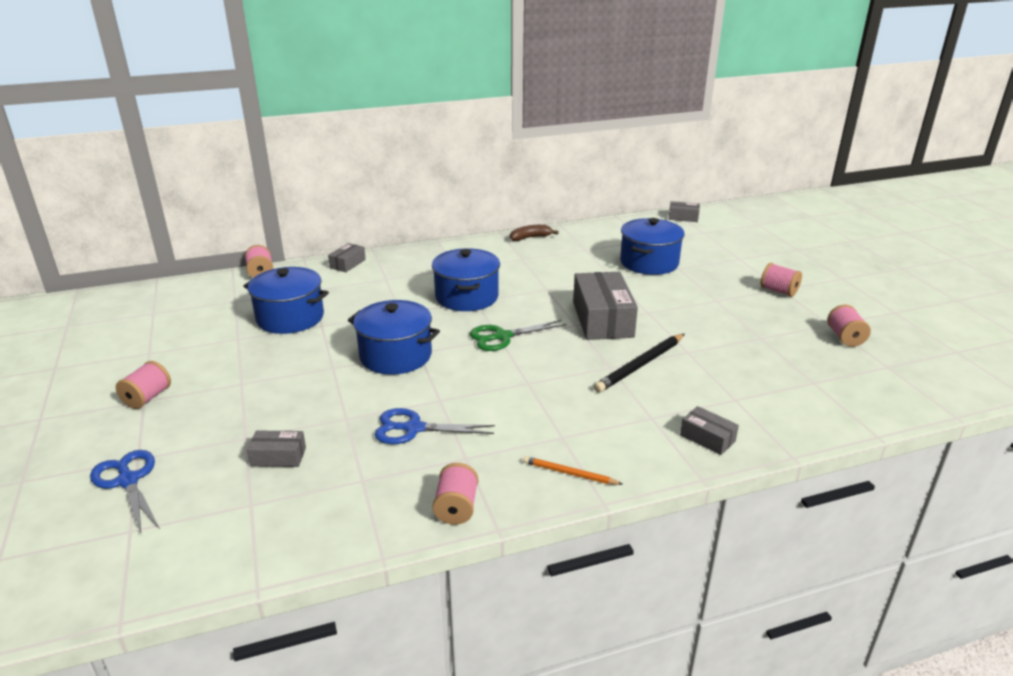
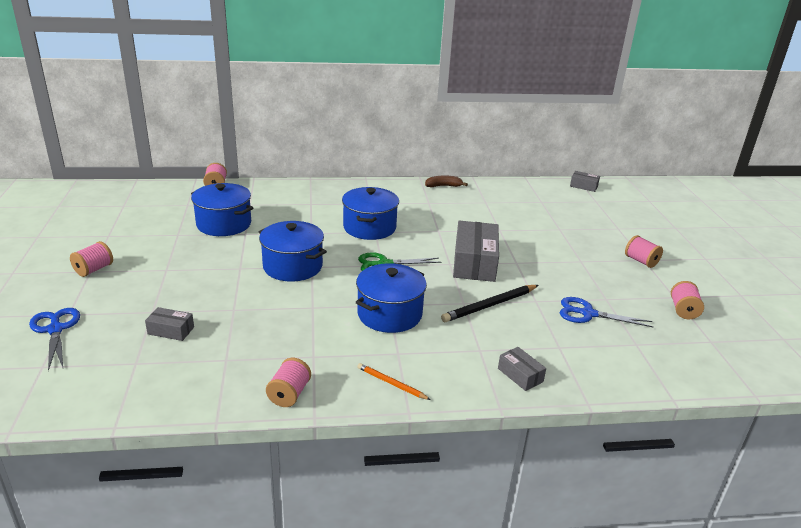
camera: 10 degrees right, 0 degrees up
(347, 264) = (286, 187): grey box -> none
(413, 428) = (282, 326): blue scissors -> blue scissors (588, 314)
(649, 263) = (536, 221): blue pot -> blue pot (389, 314)

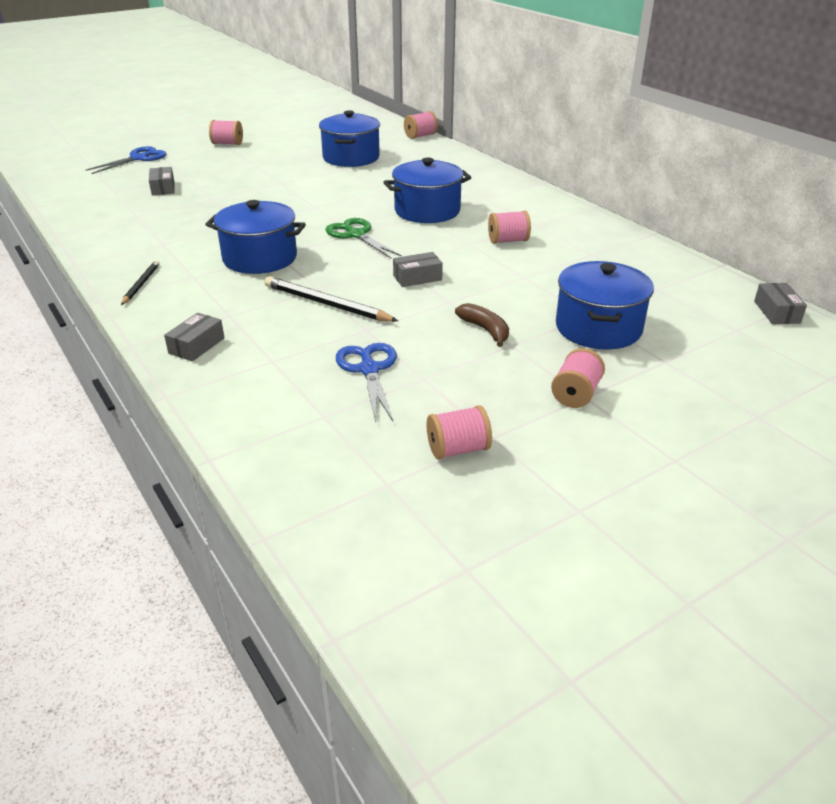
camera: 65 degrees right, 5 degrees up
(289, 394) = (102, 248): pink spool -> pink spool (508, 241)
(293, 266) = (306, 200): blue pot -> blue pot (598, 328)
(391, 383) = (141, 284): orange pencil -> black pencil
(443, 186) = (595, 223): brown banana -> brown banana (485, 330)
(474, 262) = (417, 278): grey box -> grey box, size x0.49

